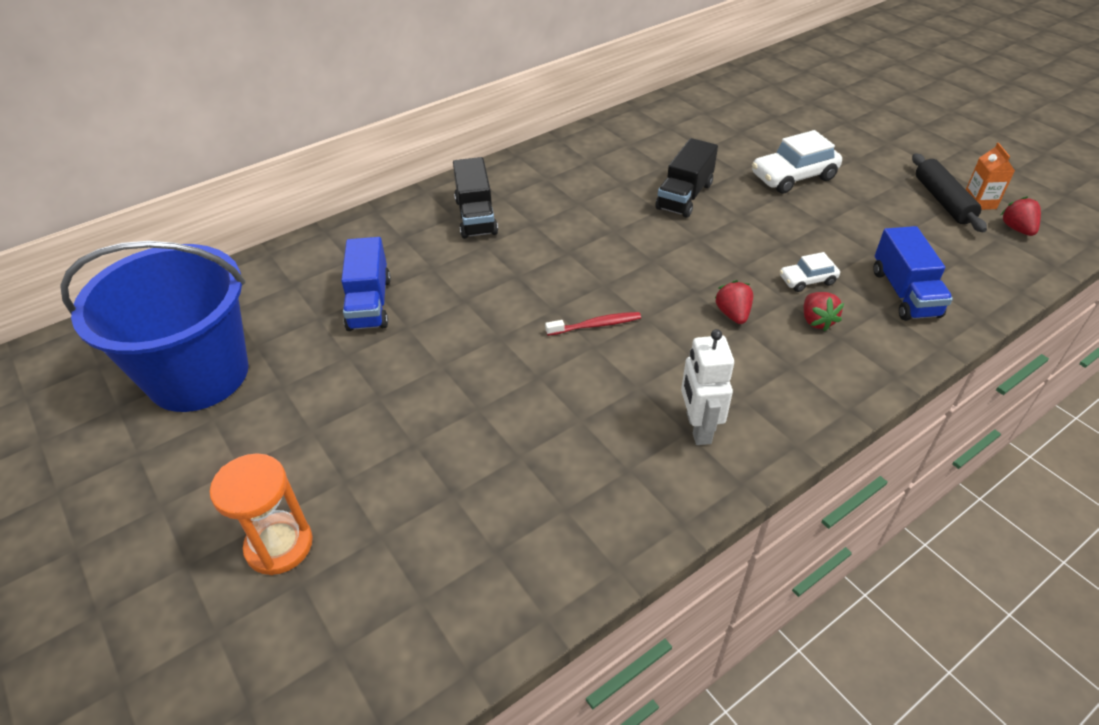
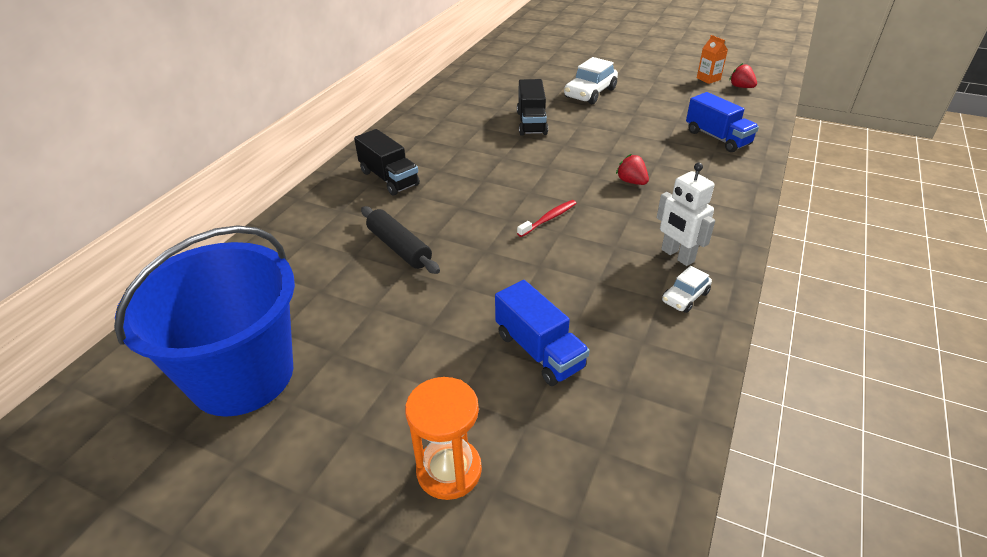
camera: 30 degrees left, 5 degrees down
(369, 303) = (356, 264): blue truck -> blue truck (539, 351)
(807, 280) = (656, 148): white car -> white car (685, 297)
(816, 321) = (684, 169): red strawberry -> none
(943, 201) = (688, 83): black rolling pin -> black rolling pin (399, 247)

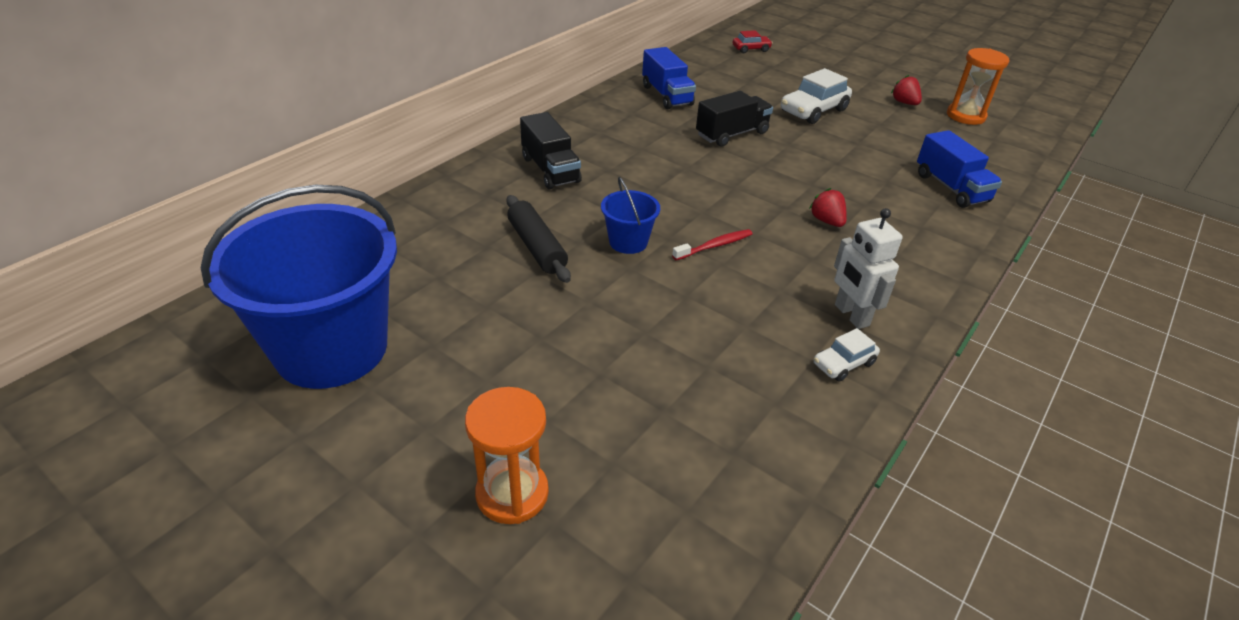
camera: 10 degrees right, 0 degrees up
(476, 228) = (628, 242): none -> blue bucket
(523, 50) = (751, 49): none -> red car
(531, 123) = (732, 134): black truck -> black truck turned 135 degrees counterclockwise
(539, 351) = (653, 389): blue truck -> blue truck (667, 95)
(708, 79) = (965, 116): orange carton -> orange hourglass
(741, 87) = (1003, 132): red strawberry -> red strawberry (904, 103)

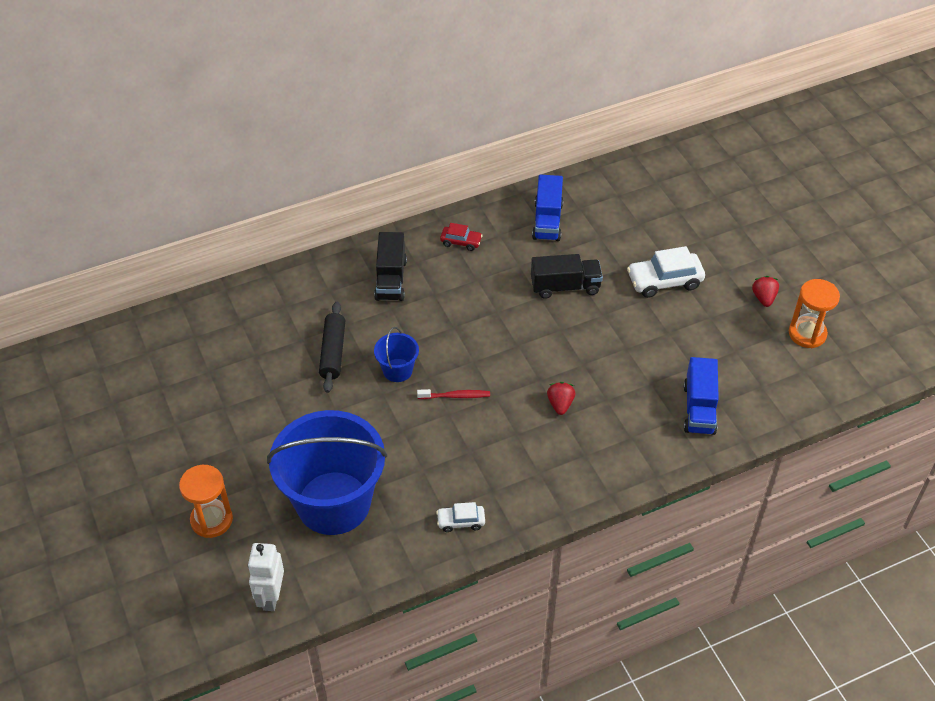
camera: 30 degrees right, 10 degrees up
(331, 349) = (168, 388): blue bucket -> blue bucket (333, 503)
(751, 49) = (681, 179): red car -> red car (461, 242)
(851, 315) = (500, 489): white robot -> white robot (271, 596)

